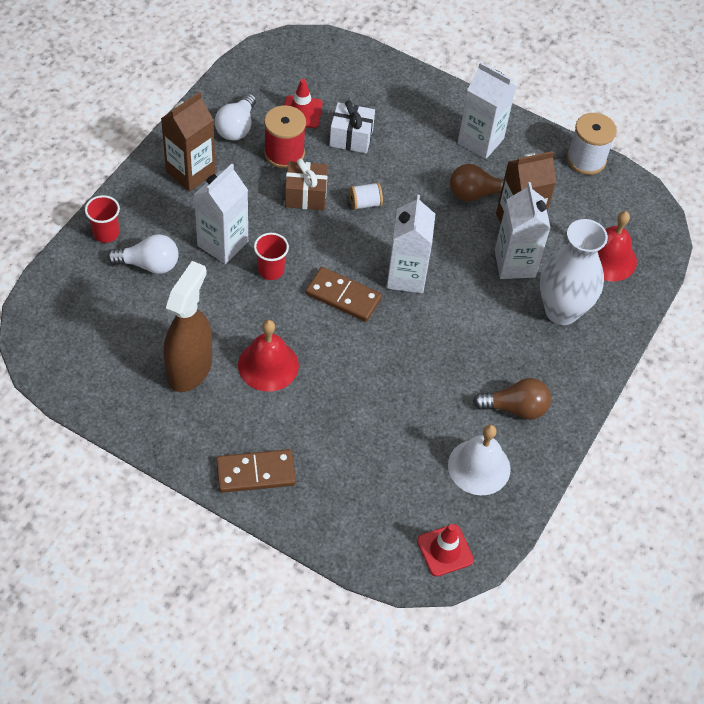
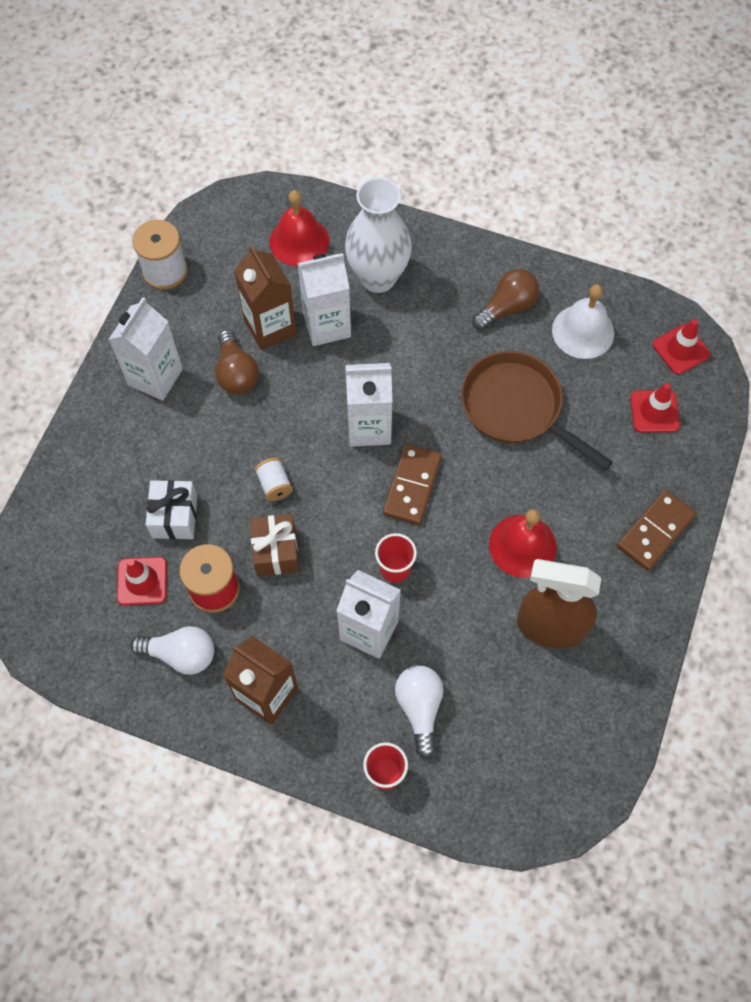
camera: 95 degrees left, 10 degrees up
(255, 473) = (655, 531): brown domino -> brown domino turned 60 degrees clockwise
(379, 506) = (654, 411): none -> red traffic cone
(405, 391) = (516, 408): none -> brown pan
(515, 408) = (507, 307): brown light bulb -> brown light bulb turned 60 degrees clockwise

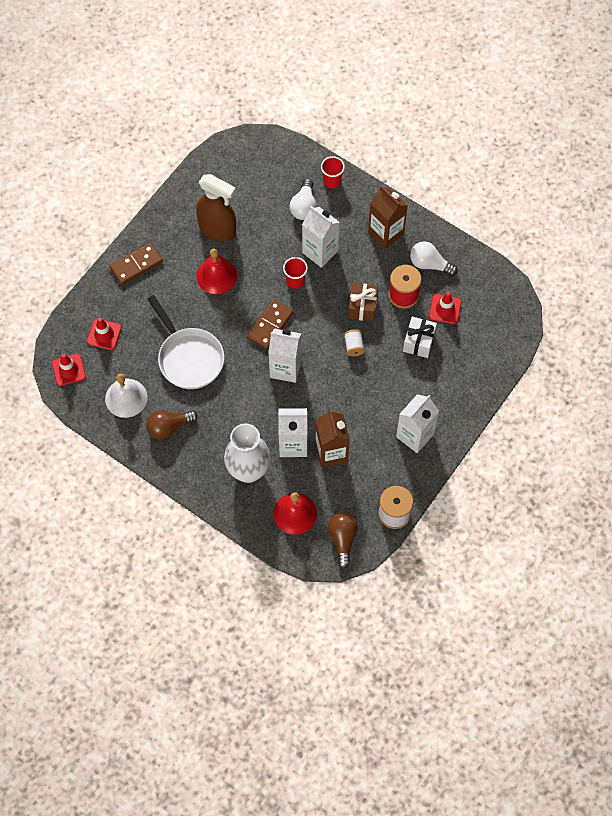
camera: 165 degrees left, 0 degrees up
(236, 373) = (361, 425): brown light bulb -> brown light bulb (342, 539)
(516, 408) = (189, 358): brown pan -> white pan

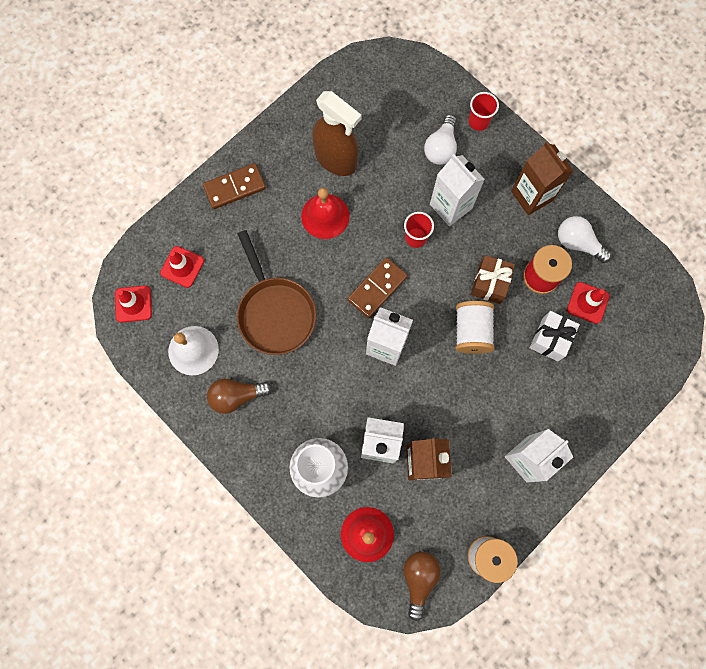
camera: 10 degrees right, 10 degrees up
(189, 358) = (275, 312): white pan -> brown pan
(353, 346) = (471, 331): white spool -> white spool, size x1.73

